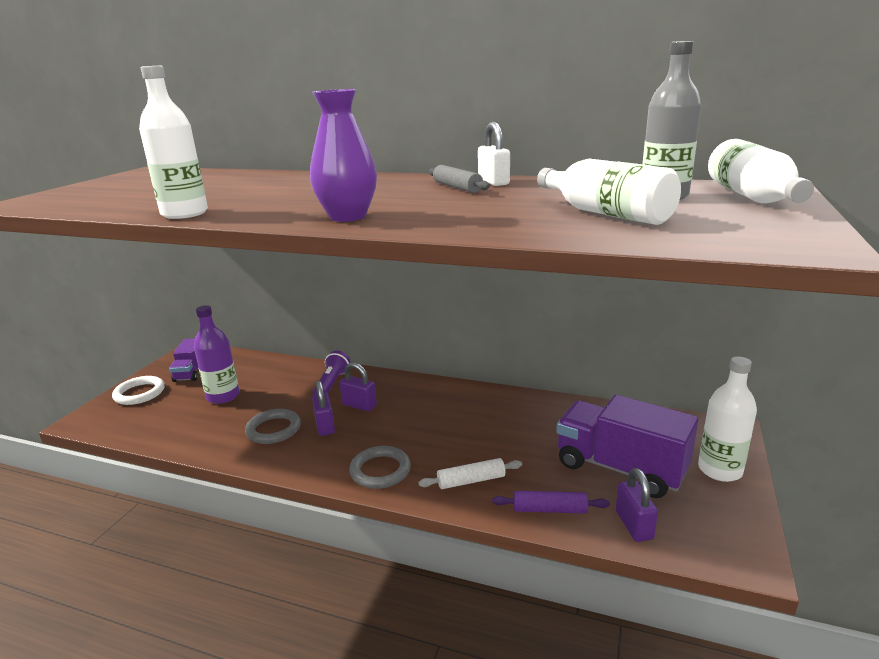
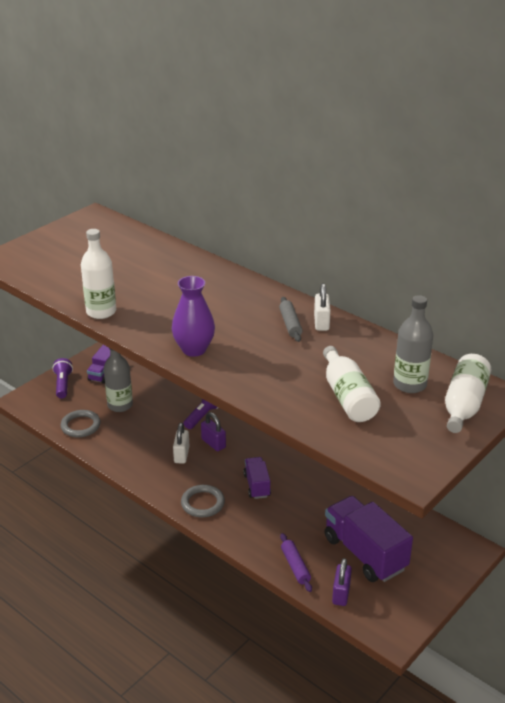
camera: 20 degrees right, 10 degrees up
(139, 393) = (63, 384): white ring -> purple flashlight
(223, 396) = (120, 405): purple bottle -> grey bottle
(273, 429) = (145, 447): grey ring -> grey ring (81, 426)
(325, 426) = (181, 455): purple padlock -> white padlock
(438, 433) = (257, 485): none -> purple truck
(471, 480) = (257, 530): white rolling pin -> none
(549, 509) = (295, 566): purple rolling pin -> purple rolling pin turned 45 degrees clockwise
(720, 470) = (434, 577): white bottle -> none

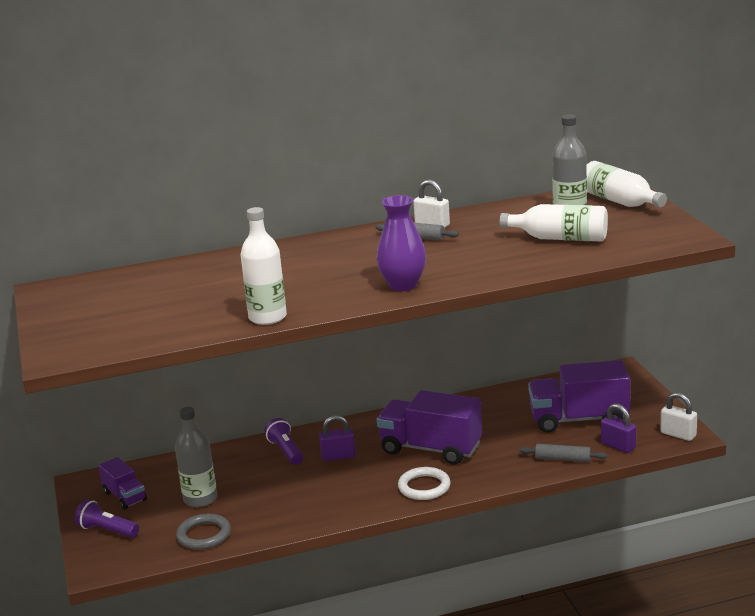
camera: 55 degrees left, 10 degrees down
(181, 455) = (334, 480): white padlock -> white padlock (678, 434)
(202, 503) = (424, 487): grey ring -> white ring
(257, 485) = (430, 449): purple truck -> purple truck, size x1.86
(295, 566) = (563, 459): purple rolling pin -> grey rolling pin

